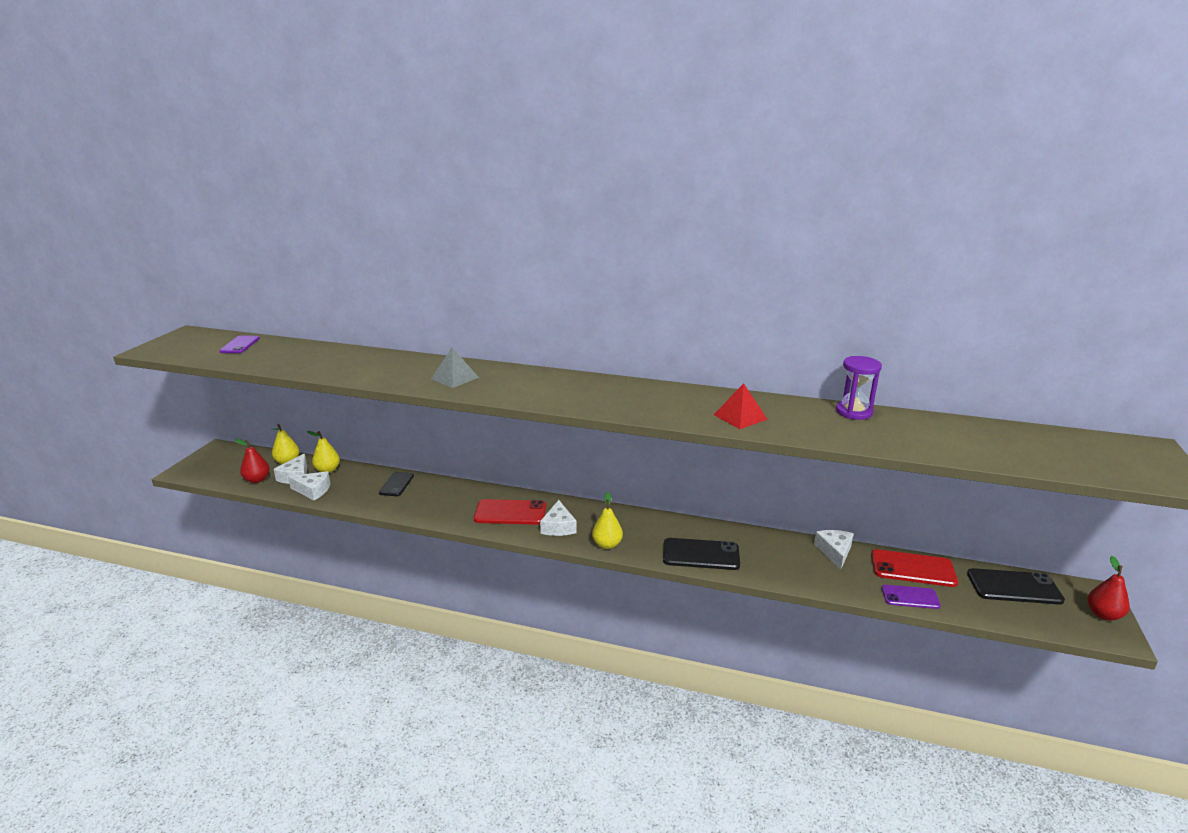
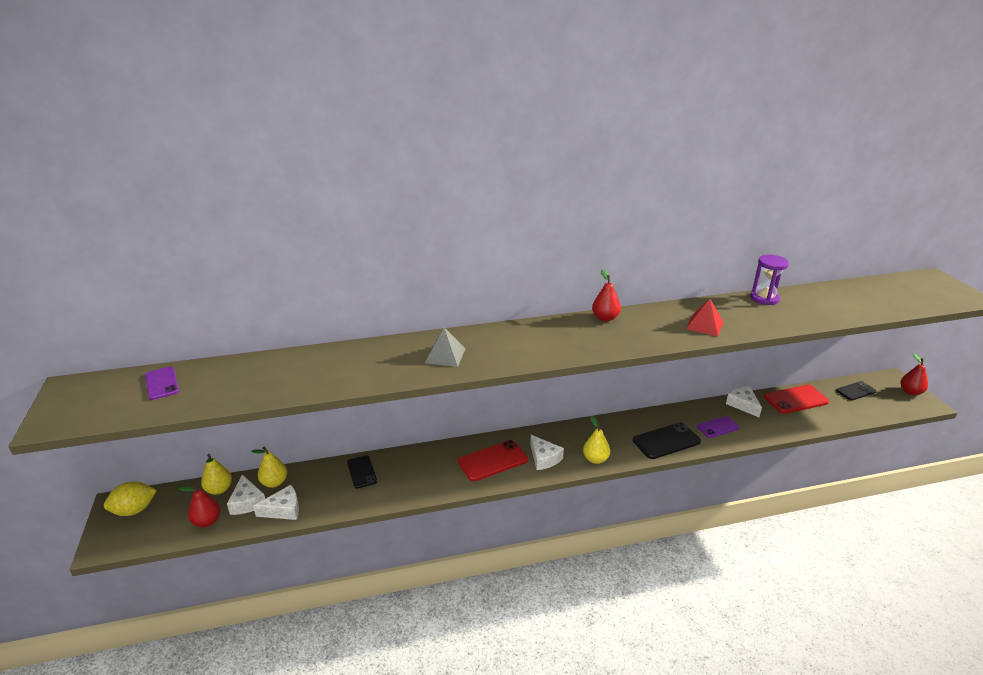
camera: 30 degrees left, 5 degrees up
(223, 456) = (134, 510): none -> yellow lemon
(642, 386) = (605, 318): none -> red pear
(910, 597) = (813, 421): purple phone -> purple phone (718, 427)
(1014, 587) = (855, 391): black phone -> black phone, size x0.64

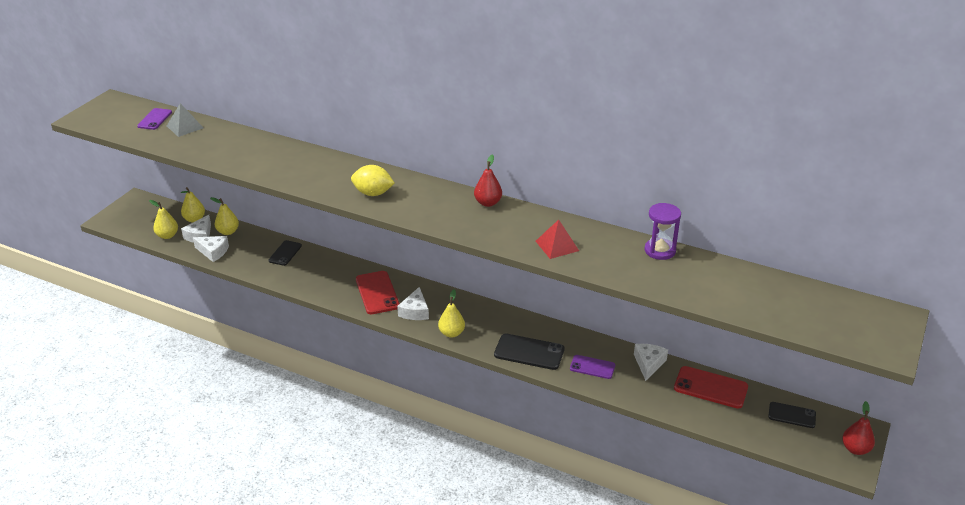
camera: 40 degrees right, 5 degrees up
(134, 510) = (140, 208): yellow lemon -> yellow lemon (373, 193)
(207, 521) = (167, 236): red pear -> yellow pear
(445, 355) = (330, 177): grey pyramid -> grey pyramid (185, 127)
(492, 461) = (377, 293): red phone -> red phone turned 60 degrees clockwise

